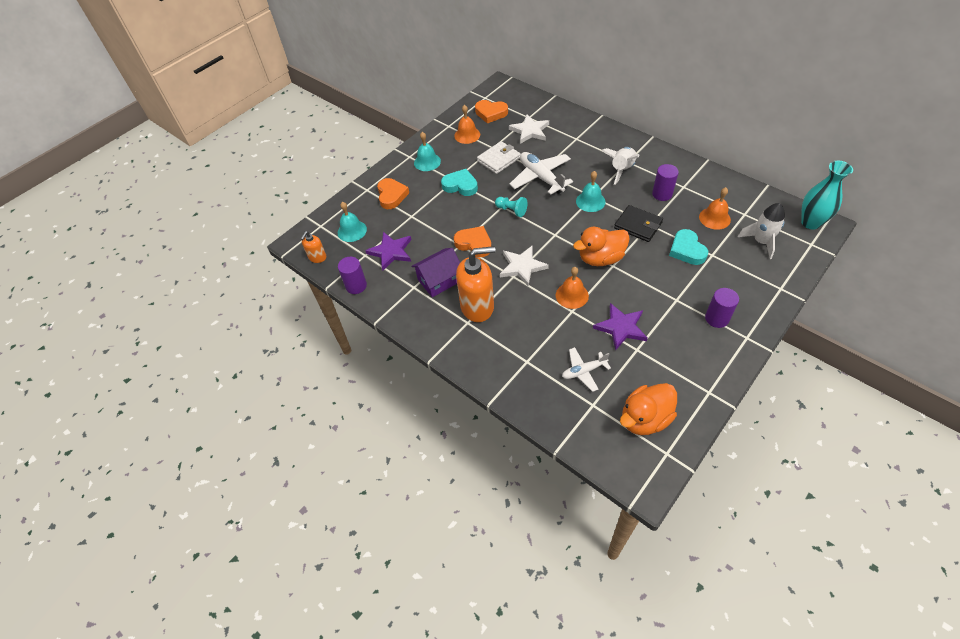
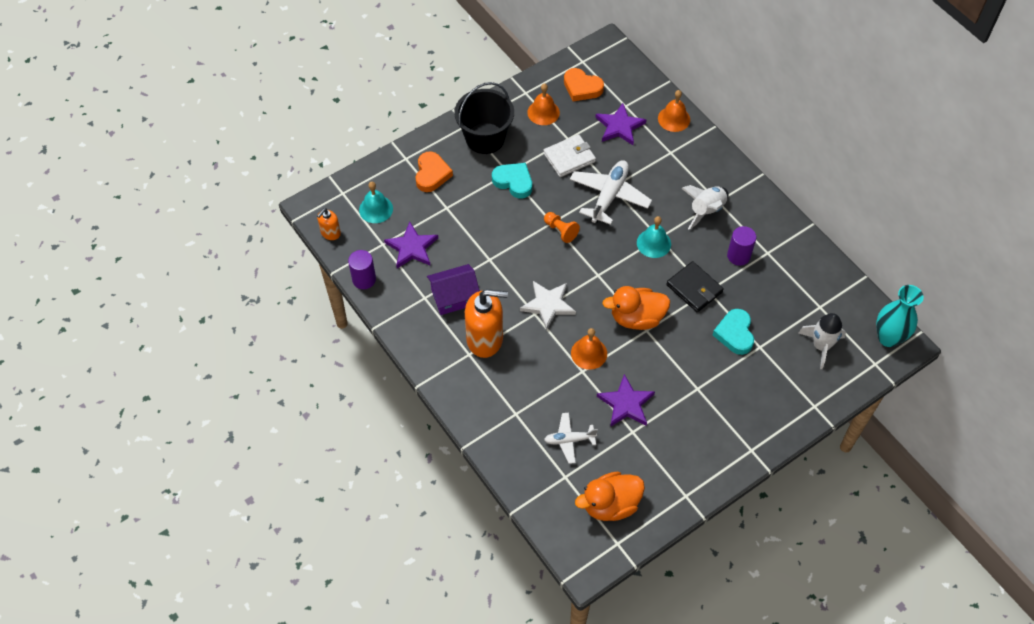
camera: 10 degrees right, 5 degrees up
(427, 162) = (485, 138): turquoise bell -> black bucket
(474, 244) = (505, 262): orange heart -> none
(511, 210) = (560, 231): turquoise pawn -> orange pawn
(530, 131) = (619, 126): white star -> purple star
(541, 177) = (609, 196): white plane -> white plane turned 45 degrees clockwise
(714, 218) = (784, 303): orange bell -> orange bell (674, 119)
(716, 318) = (730, 421): purple cylinder -> none

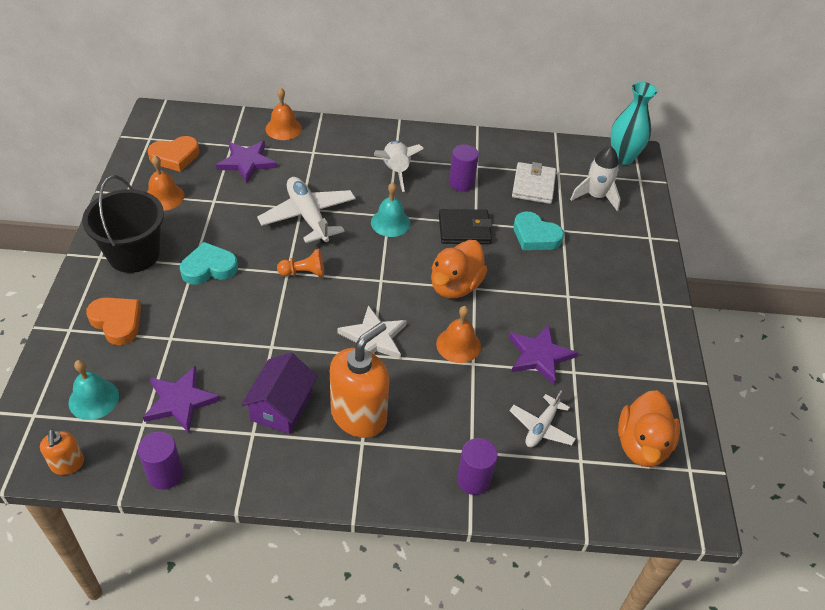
camera: 55 degrees left, 10 degrees down
(497, 427) = (473, 480): none -> purple cylinder
(569, 157) = (234, 213): white wallet -> white wallet (533, 185)

